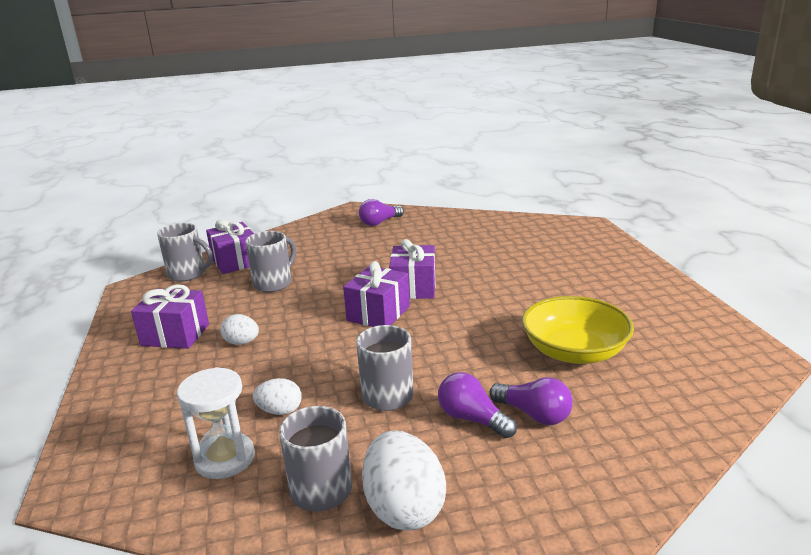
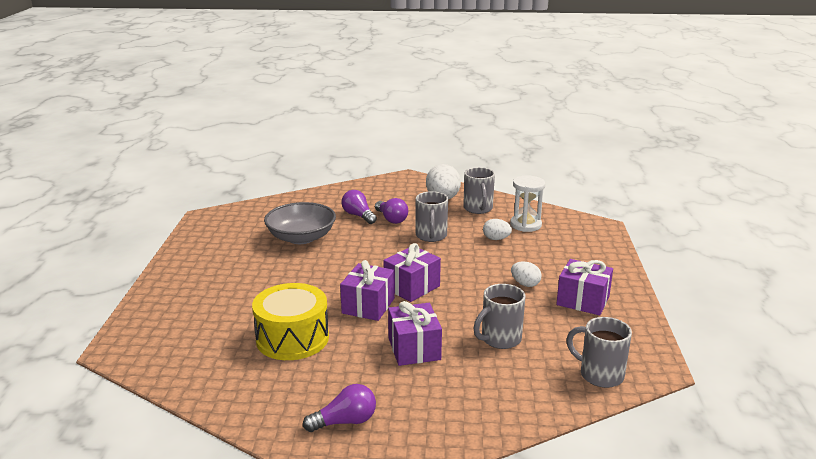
camera: 165 degrees left, 0 degrees up
(235, 262) = (546, 384): purple gift -> purple gift (414, 349)
(460, 253) = (292, 338): none -> yellow drum
(574, 351) = (301, 237): yellow bowl -> grey bowl

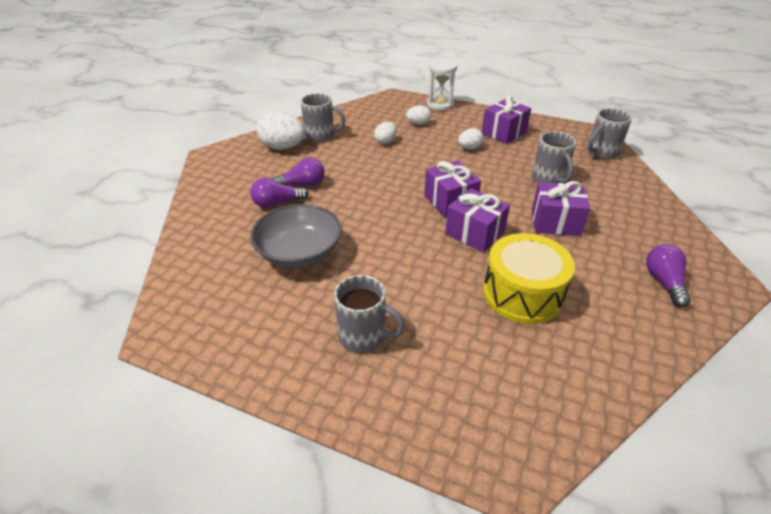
camera: 70 degrees left, 15 degrees up
(431, 236) = (357, 170): grey mug -> grey mug (364, 336)
(525, 225) = (369, 123): white hourglass -> white hourglass (440, 104)
(550, 249) = (418, 124): none -> white egg

